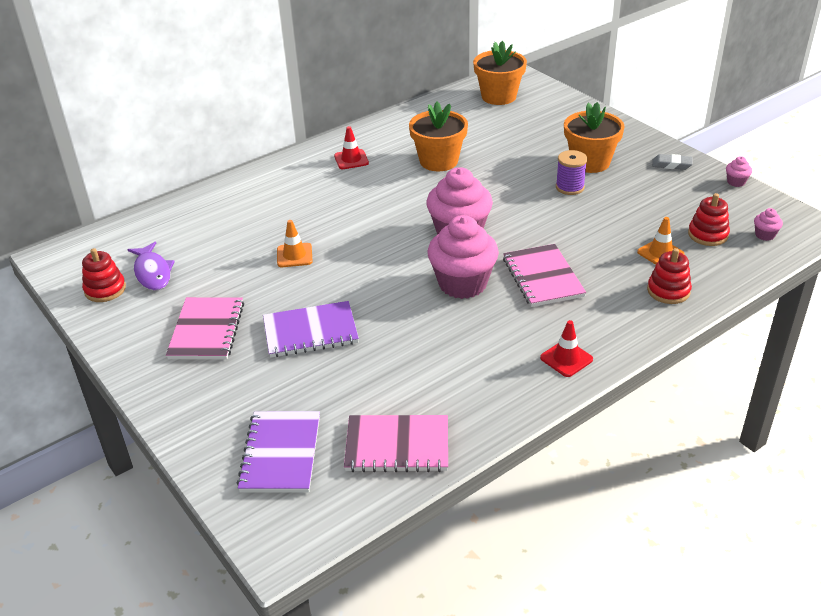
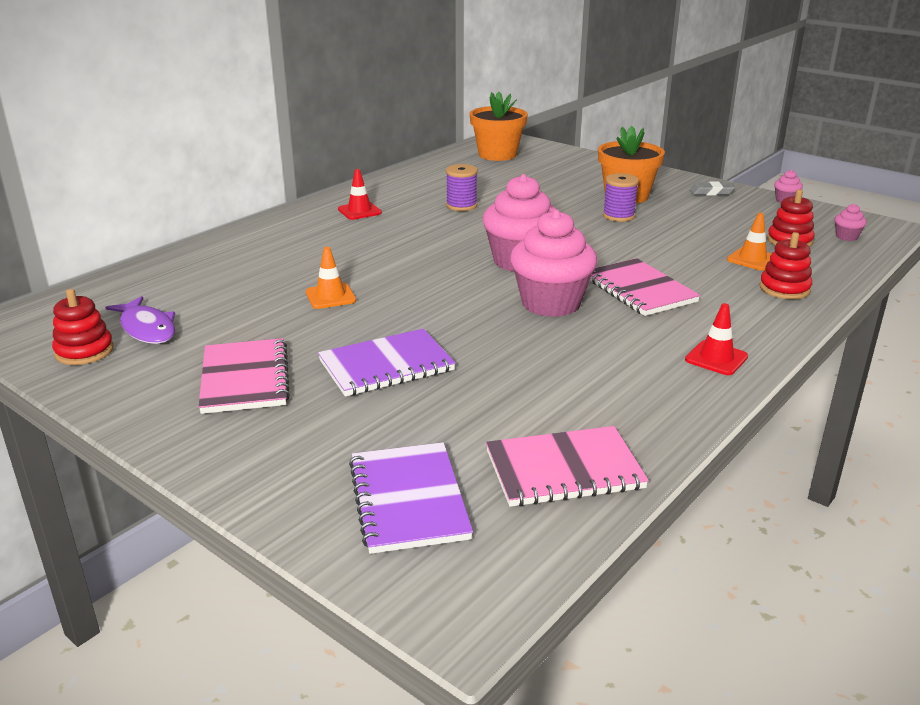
camera: 15 degrees left, 10 degrees down
(438, 161) = (461, 206): orange flower pot -> purple spool

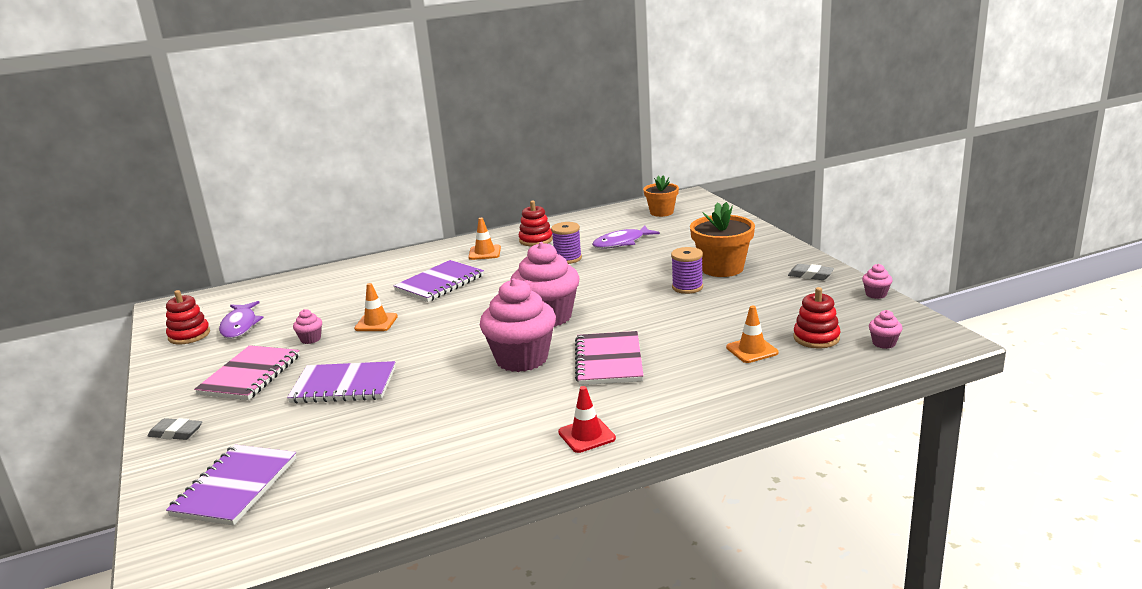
camera: 30 degrees right, 5 degrees down
(235, 462) = (176, 433): none -> grey eraser
(270, 326) = (310, 339): none -> pink cupcake
(350, 247) = (440, 283): none -> purple notebook
(359, 211) = (484, 253): red traffic cone -> orange traffic cone
(497, 154) = (661, 212): orange flower pot -> orange flower pot, size x0.65
(497, 185) = (622, 242): none -> purple fish
(564, 470) = (353, 495): pink notebook -> none
(784, 289) = (740, 384): red stacking toy -> red stacking toy (536, 240)

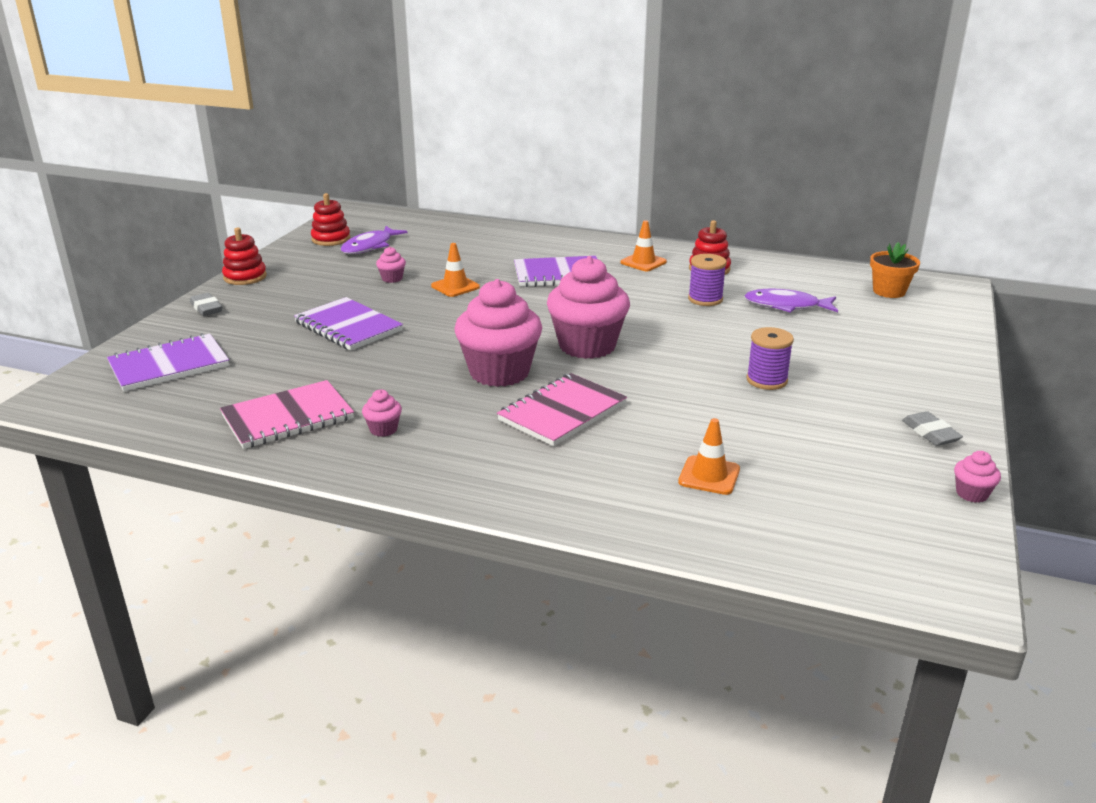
camera: 40 degrees right, 5 degrees up
(250, 375) = (311, 288): pink notebook -> pink notebook (288, 418)
(586, 435) = (425, 466): red traffic cone -> none
(722, 268) = (841, 378): orange flower pot -> none
(816, 338) = (801, 501): red stacking toy -> red stacking toy (245, 277)
(884, 343) = (869, 550): pink cupcake -> pink cupcake (383, 429)

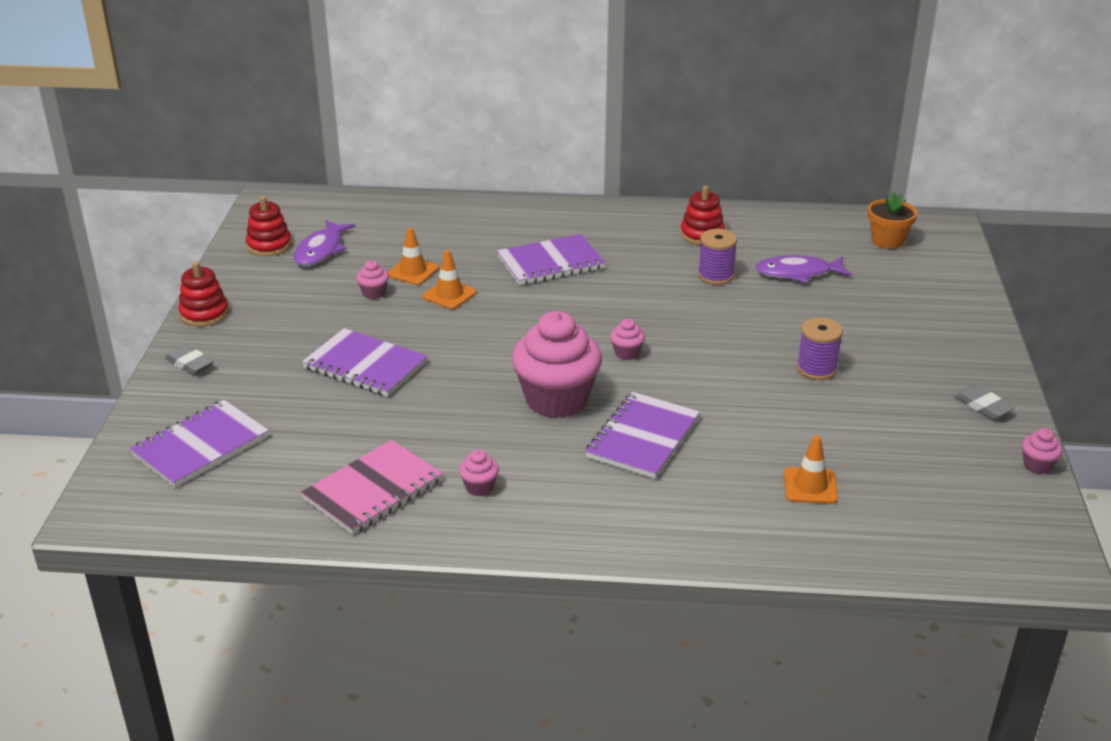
camera: 15 degrees left, 5 degrees up
(562, 412) = (643, 438): pink notebook -> purple notebook
(587, 346) = (627, 353): pink cupcake -> pink cupcake, size x0.41
(643, 262) = (631, 234): orange traffic cone -> orange traffic cone (413, 271)

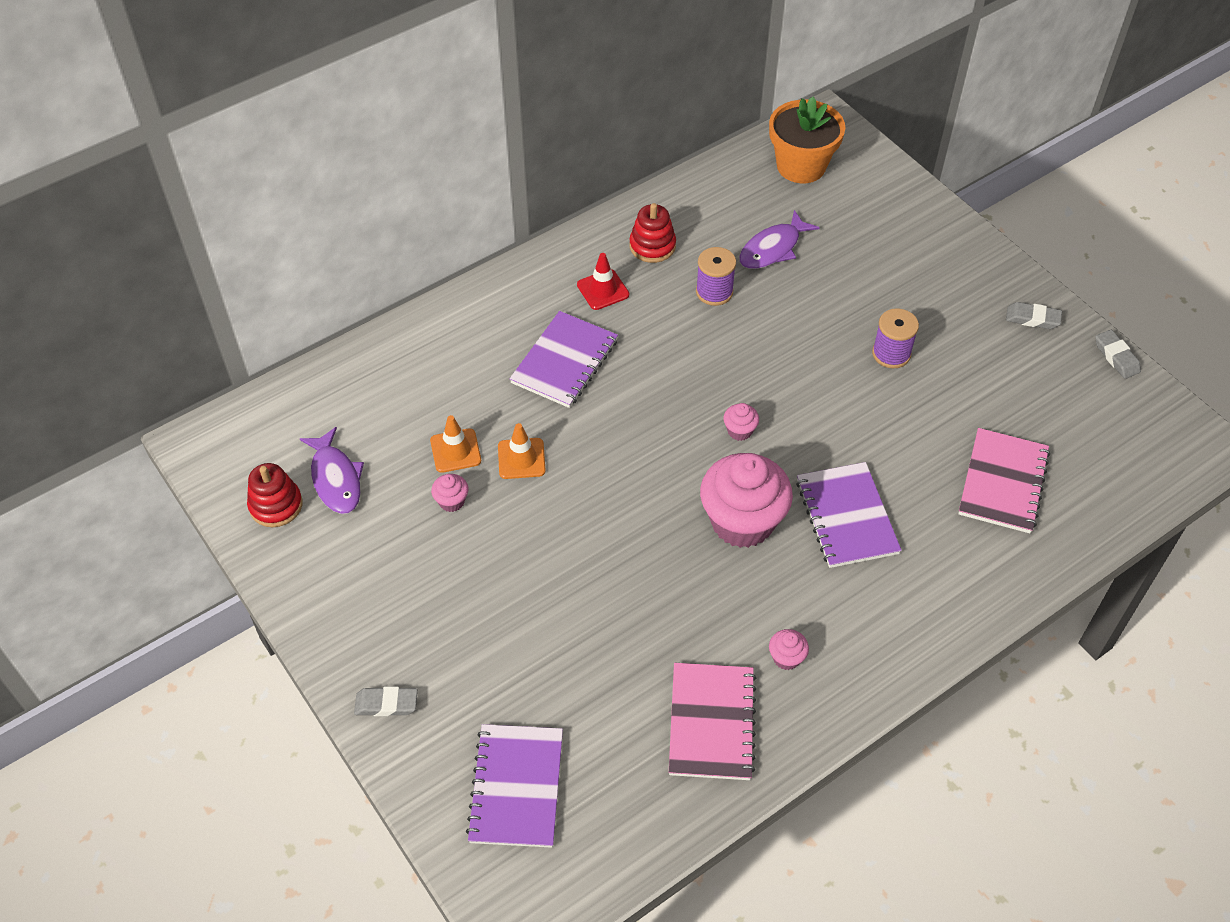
camera: 40 degrees left, 20 degrees up
(204, 314) = (322, 634): red stacking toy -> none
(365, 365) = (546, 593): purple notebook -> none
(631, 241) = (603, 290): none -> red traffic cone
(810, 486) = (1003, 482): orange traffic cone -> pink notebook
(887, 241) = (801, 166): orange flower pot -> orange flower pot, size x1.53
(1037, 465) = (1116, 357): pink cupcake -> grey eraser

